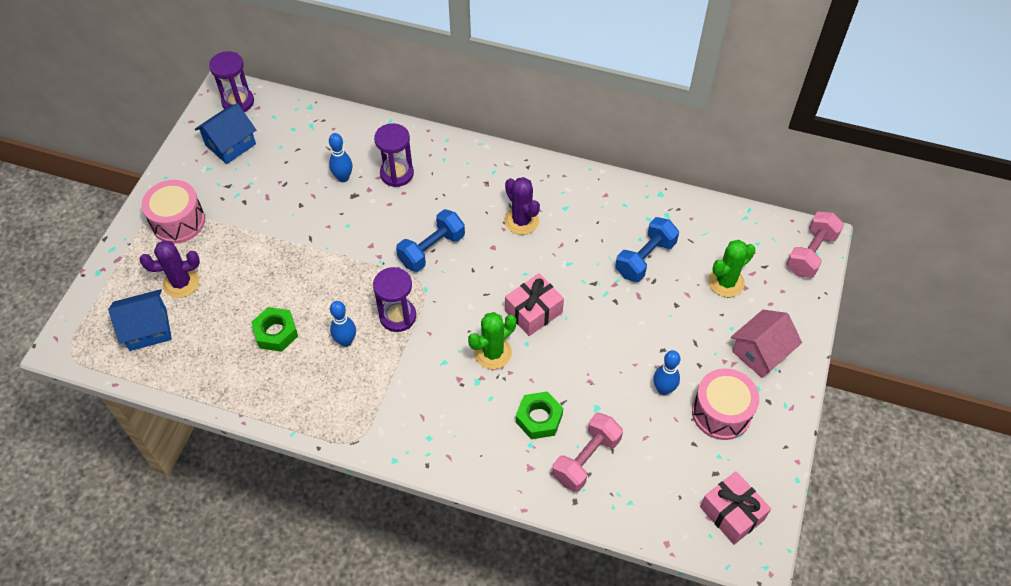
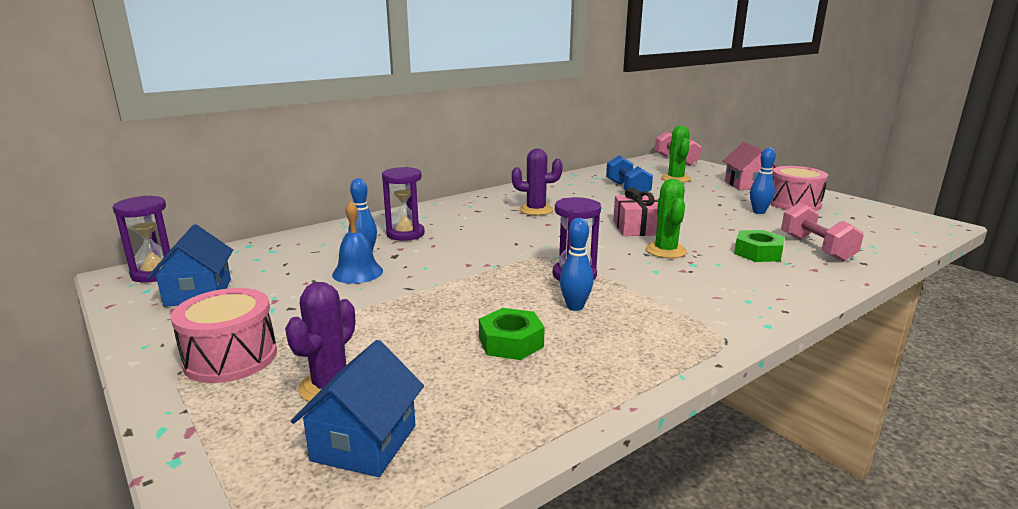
camera: 55 degrees left, 35 degrees down
(312, 196) = (357, 272): none -> blue bell
(432, 249) = (515, 243): blue dumbbell -> none
(732, 513) = (895, 221): pink gift -> none

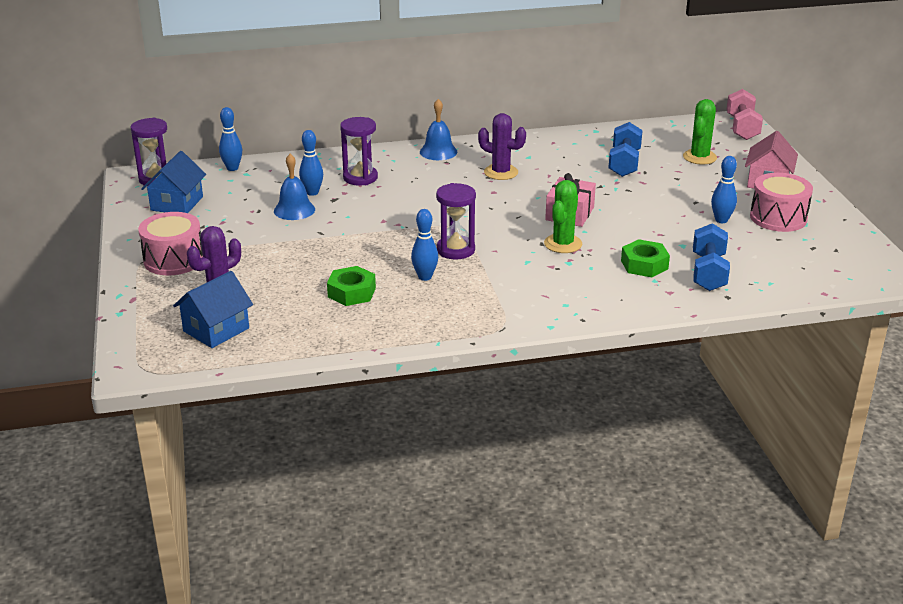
camera: 25 degrees right, 10 degrees up
(251, 248) = (232, 168): none -> blue bowling pin
(461, 205) = (438, 152): none -> blue bell
(816, 248) = (708, 272): pink dumbbell -> blue dumbbell

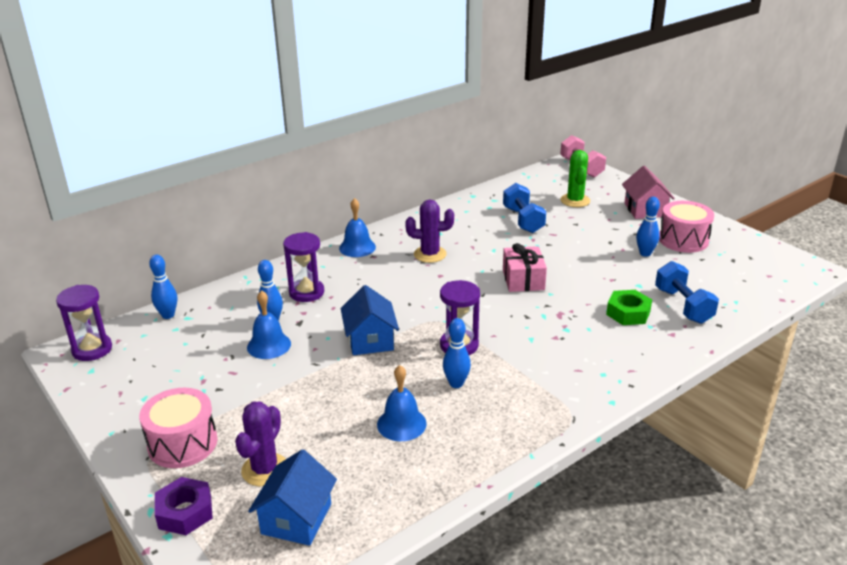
camera: 25 degrees left, 0 degrees up
(142, 303) = (185, 512): none -> purple nut
(177, 203) = (136, 372): blue house -> blue house (370, 340)
(351, 292) = (401, 424): green nut -> blue bell
(563, 244) = (545, 312): green cactus -> none

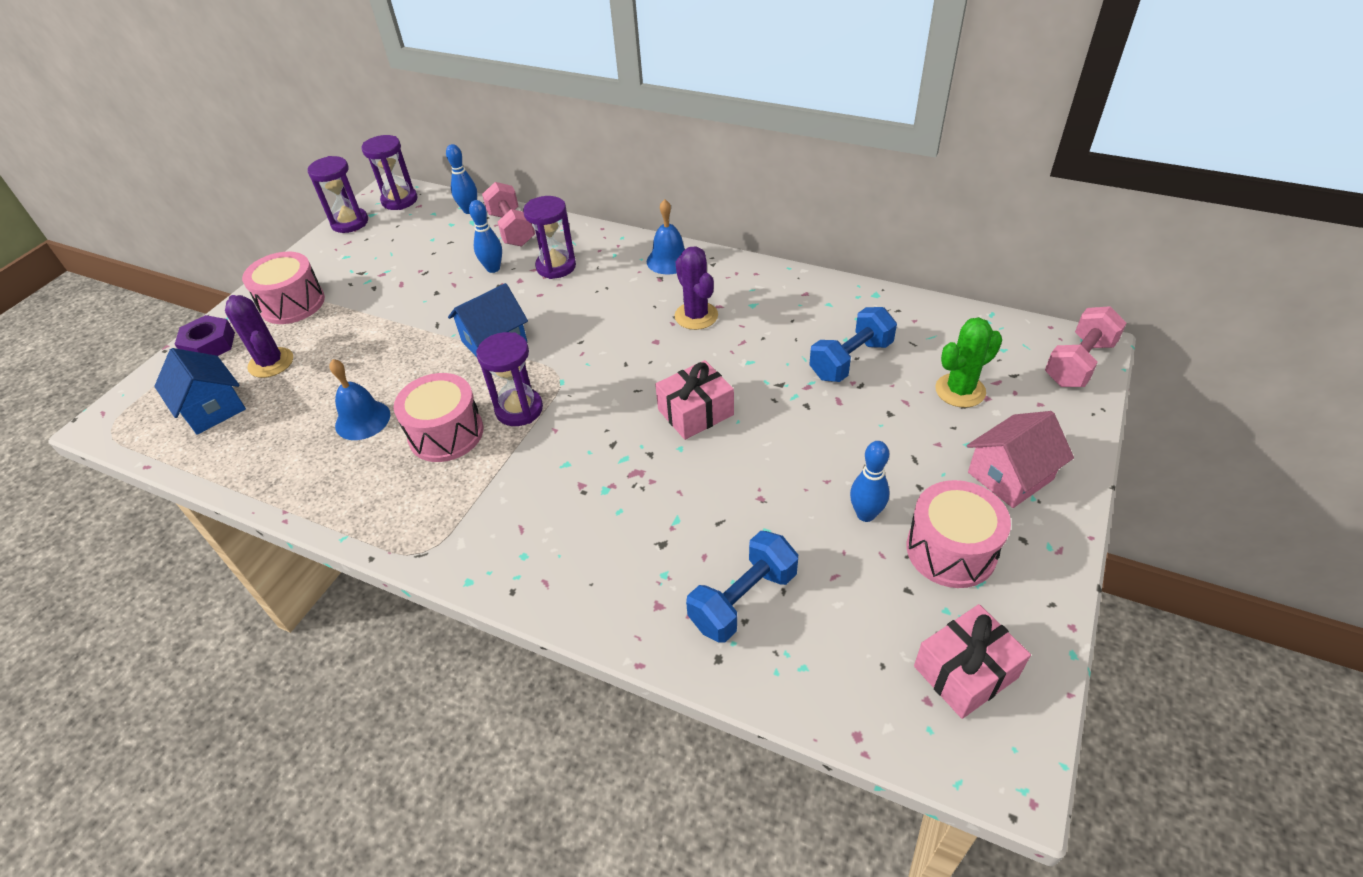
camera: 65 degrees right, 15 degrees up
(87, 386) = (350, 223): none -> purple hourglass
(227, 301) = (512, 229): none -> pink dumbbell
(265, 470) = (271, 363): purple cactus -> purple cactus turned 60 degrees clockwise
(269, 345) = (452, 284): blue bell -> none
(296, 519) = (212, 408): blue house -> blue house turned 60 degrees clockwise
(456, 383) = (446, 433): blue bowling pin -> pink drum
(628, 313) = (682, 541): green nut -> none
(757, 261) = (965, 672): none -> pink gift

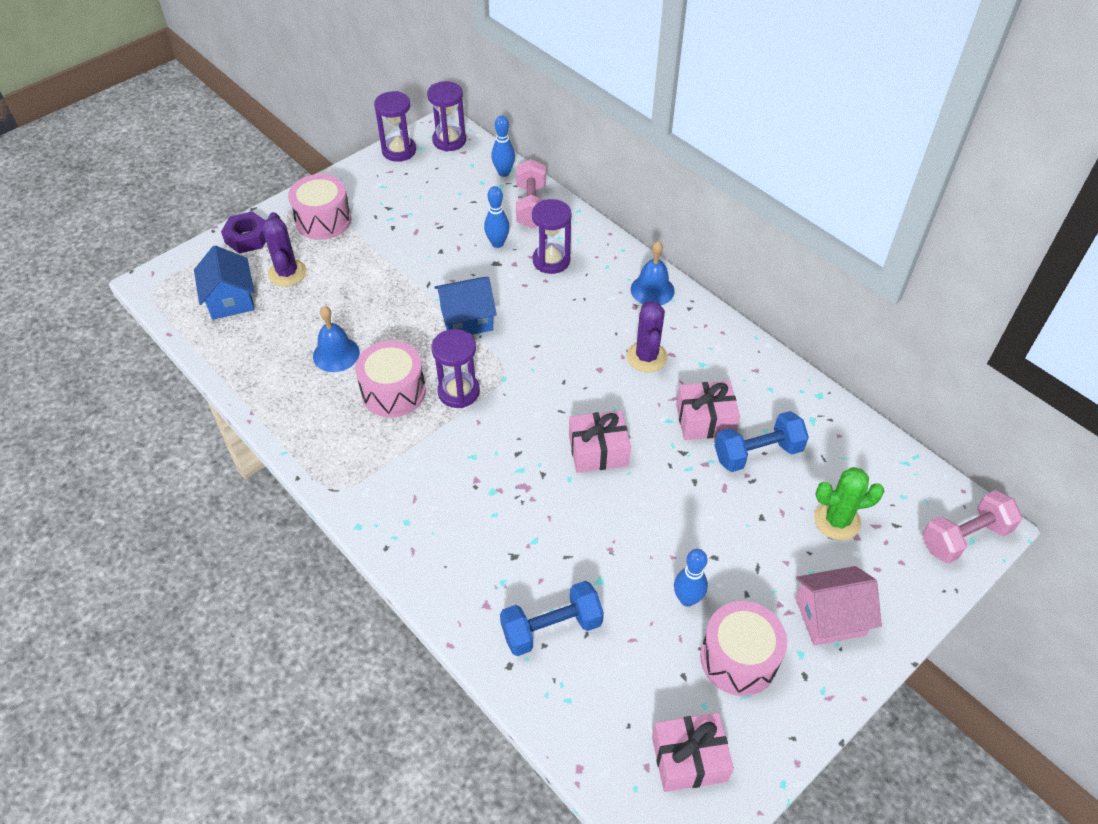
camera: 20 degrees right, 5 degrees up
(784, 349) = (705, 420): none -> pink gift

